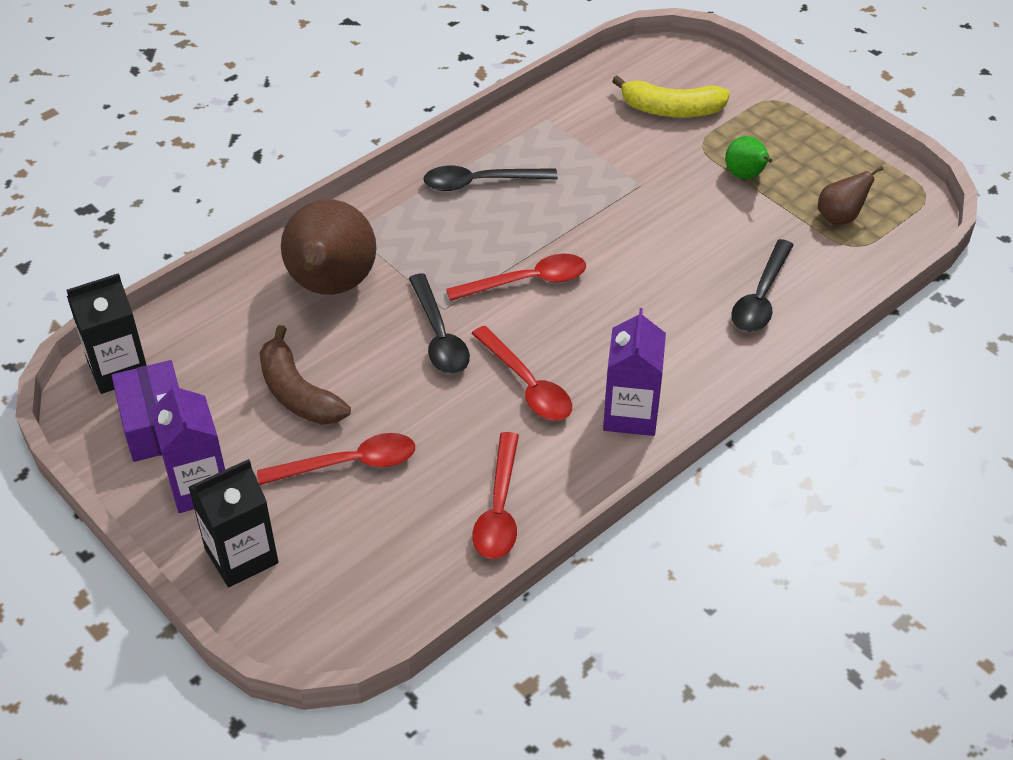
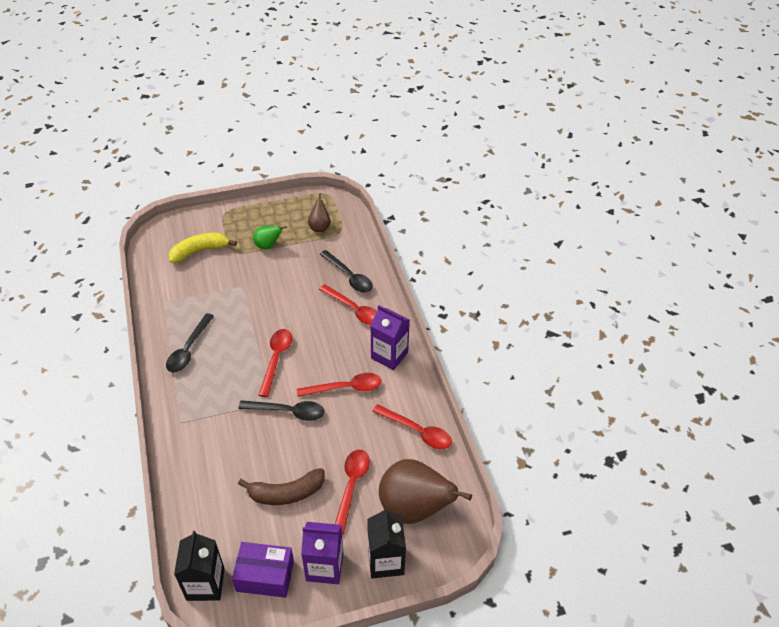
camera: 65 degrees left, 0 degrees up
(331, 286) = (216, 448): brown pear -> brown pear (414, 508)
(671, 110) = (200, 251): yellow banana -> yellow banana turned 150 degrees counterclockwise
(694, 331) = (354, 310): none -> red spoon

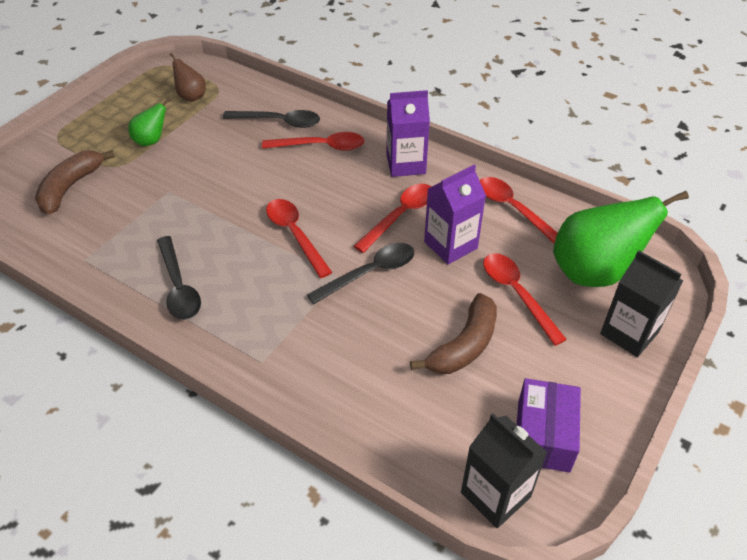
camera: 40 degrees left, 0 degrees up
(200, 251) = (70, 187): yellow banana -> brown banana
(265, 576) = (543, 435): purple box -> purple box turned 45 degrees counterclockwise
(324, 567) = (586, 381): purple carton -> purple carton (450, 245)
(414, 508) = (594, 272): brown pear -> green pear
(417, 431) = (513, 209): red spoon -> red spoon turned 120 degrees counterclockwise

